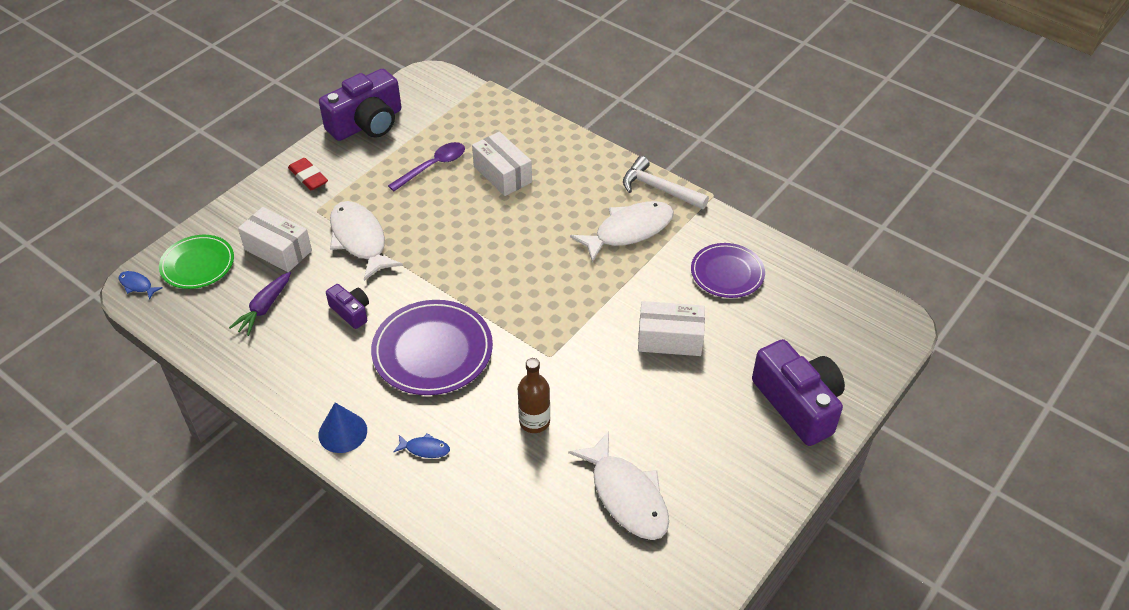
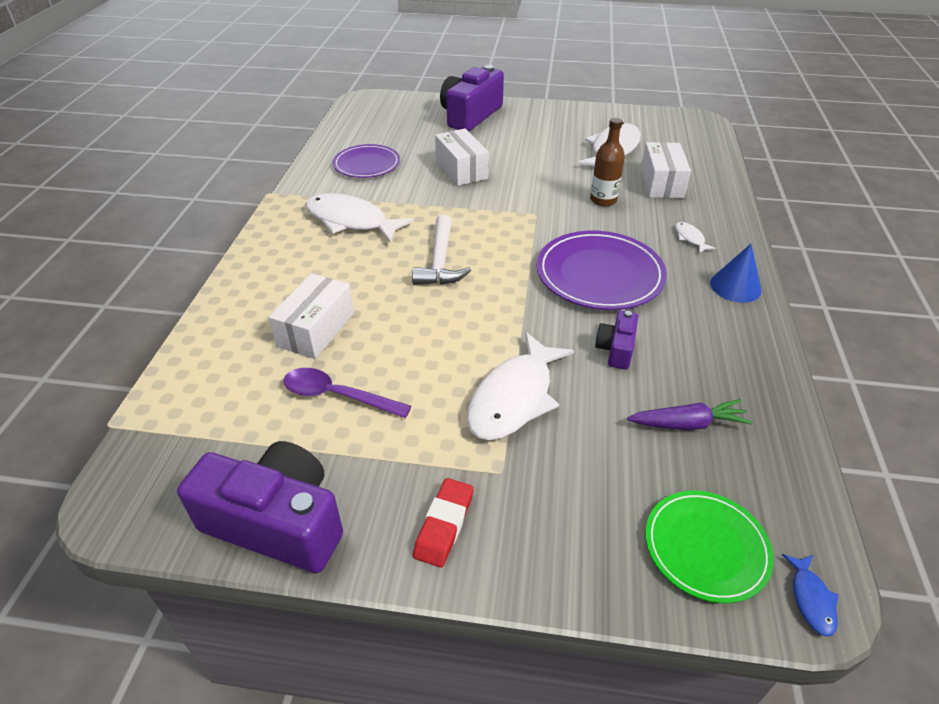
camera: 120 degrees left, 5 degrees down
(278, 250) = (599, 469): white box -> white box (661, 183)
(425, 449) = (690, 238): blue fish -> white fish
(659, 189) = (277, 222): white hammer -> white hammer (440, 261)

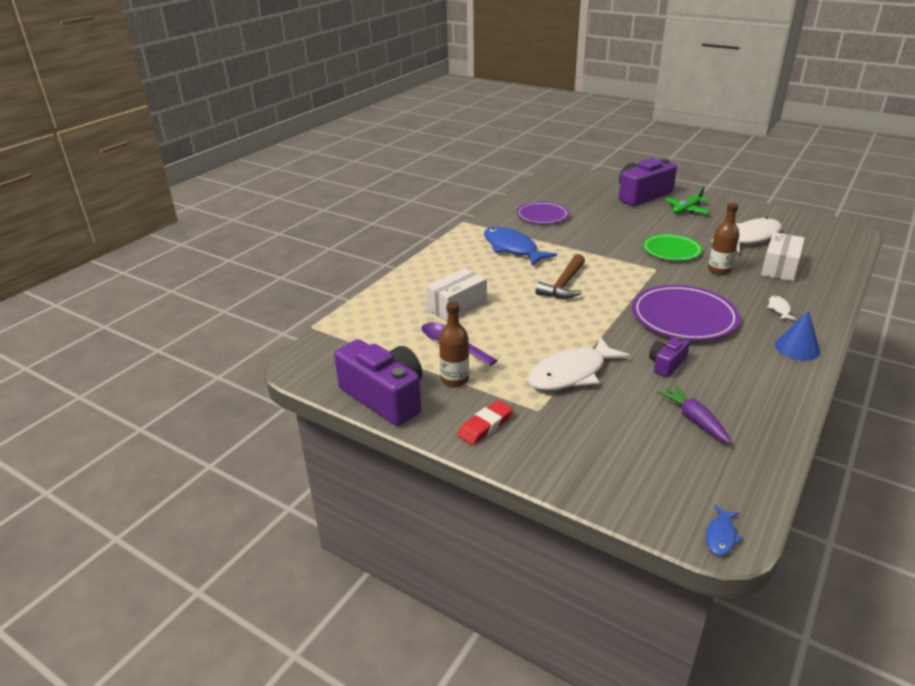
camera: 25 degrees right, 10 degrees down
(351, 221) = (512, 248): white fish -> blue fish
(366, 456) = (455, 379): none -> brown bottle
(440, 261) = (563, 285): white hammer -> brown hammer
(461, 170) = (613, 230): white box -> none
(528, 126) = (687, 209): none -> green plane
(688, 424) = (694, 419): purple carrot -> purple carrot turned 135 degrees counterclockwise
(706, 547) = (660, 487): green plate -> green plate (671, 250)

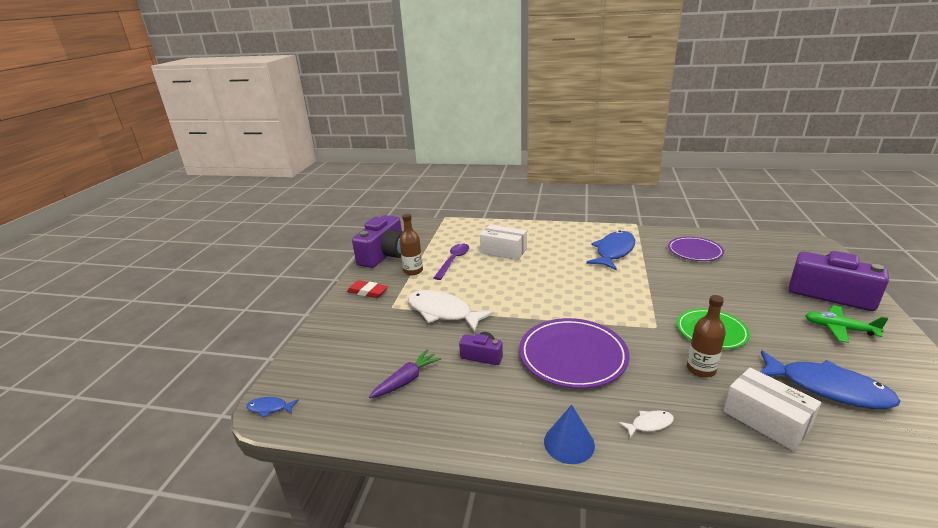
camera: 70 degrees right, 5 degrees down
(563, 285) = (574, 285): brown hammer -> none
(751, 238) = (827, 388): white fish -> blue fish
(779, 267) = (766, 420): white box -> white box turned 45 degrees clockwise

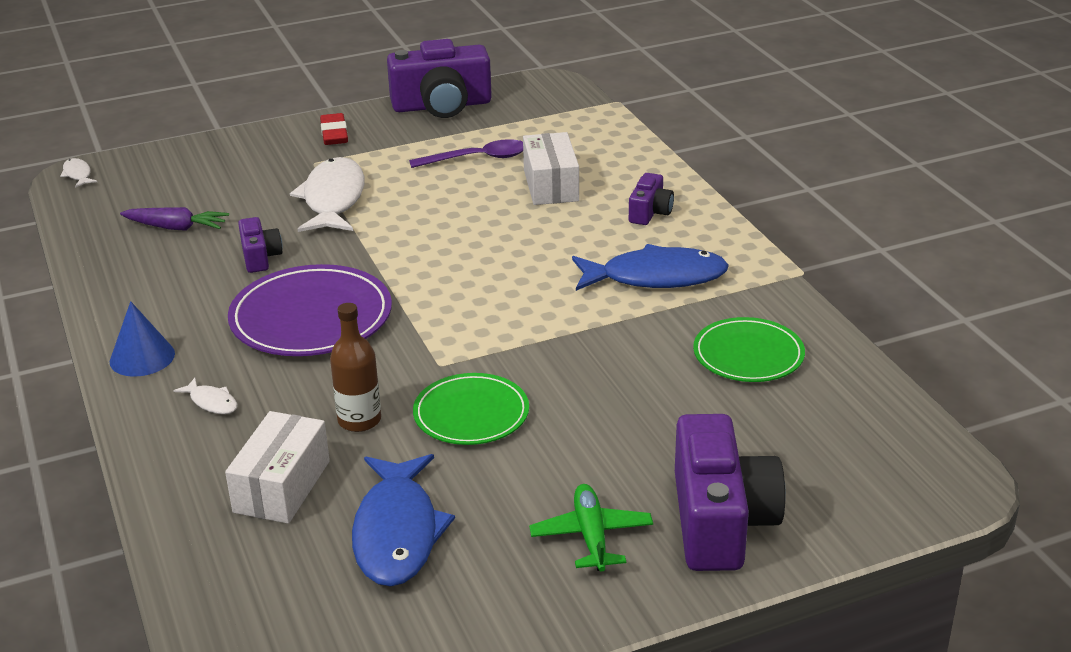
camera: 55 degrees right, 5 degrees up
(269, 408) = (78, 174): blue fish -> white fish
(413, 271) = (418, 141): brown bottle -> none
(554, 237) = (650, 212): none -> purple camera
(695, 251) = (748, 355): purple plate -> green plate

